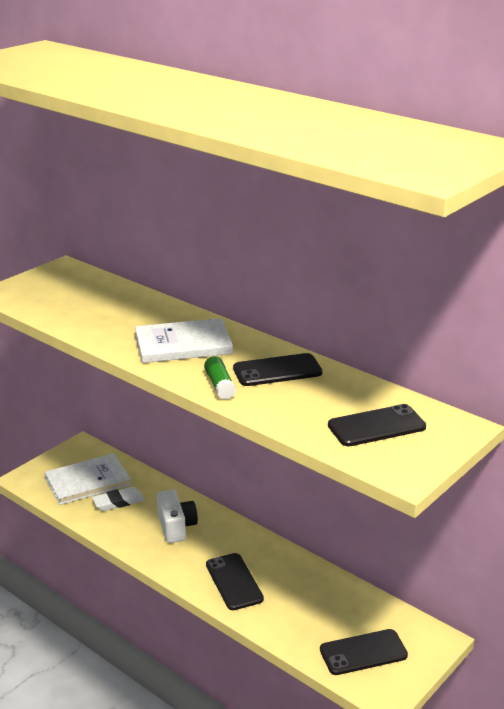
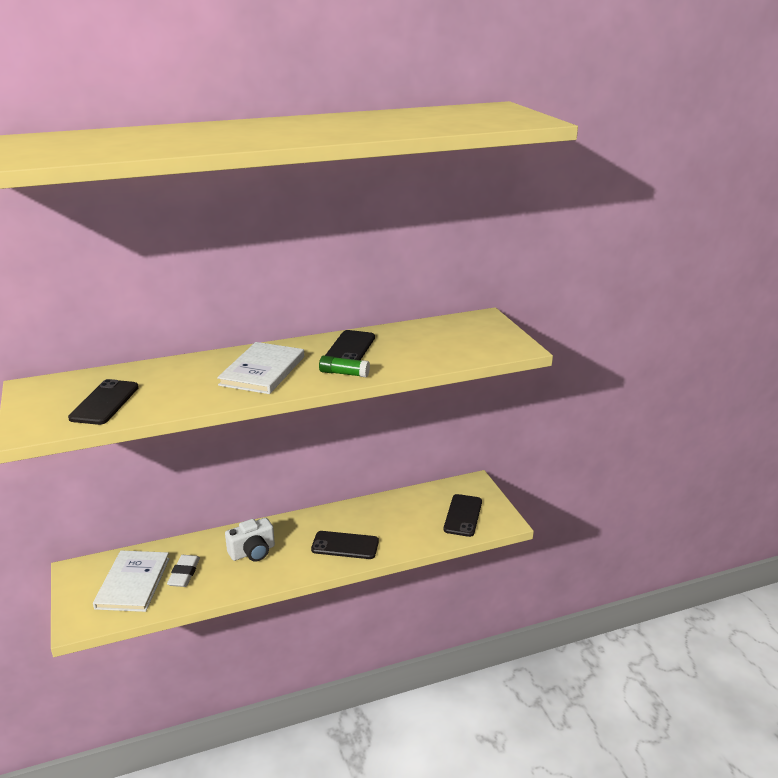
camera: 60 degrees left, 0 degrees up
(176, 527) = (252, 552): white camera -> white camera turned 135 degrees clockwise
(376, 426) = (458, 339): black phone -> black phone (104, 402)

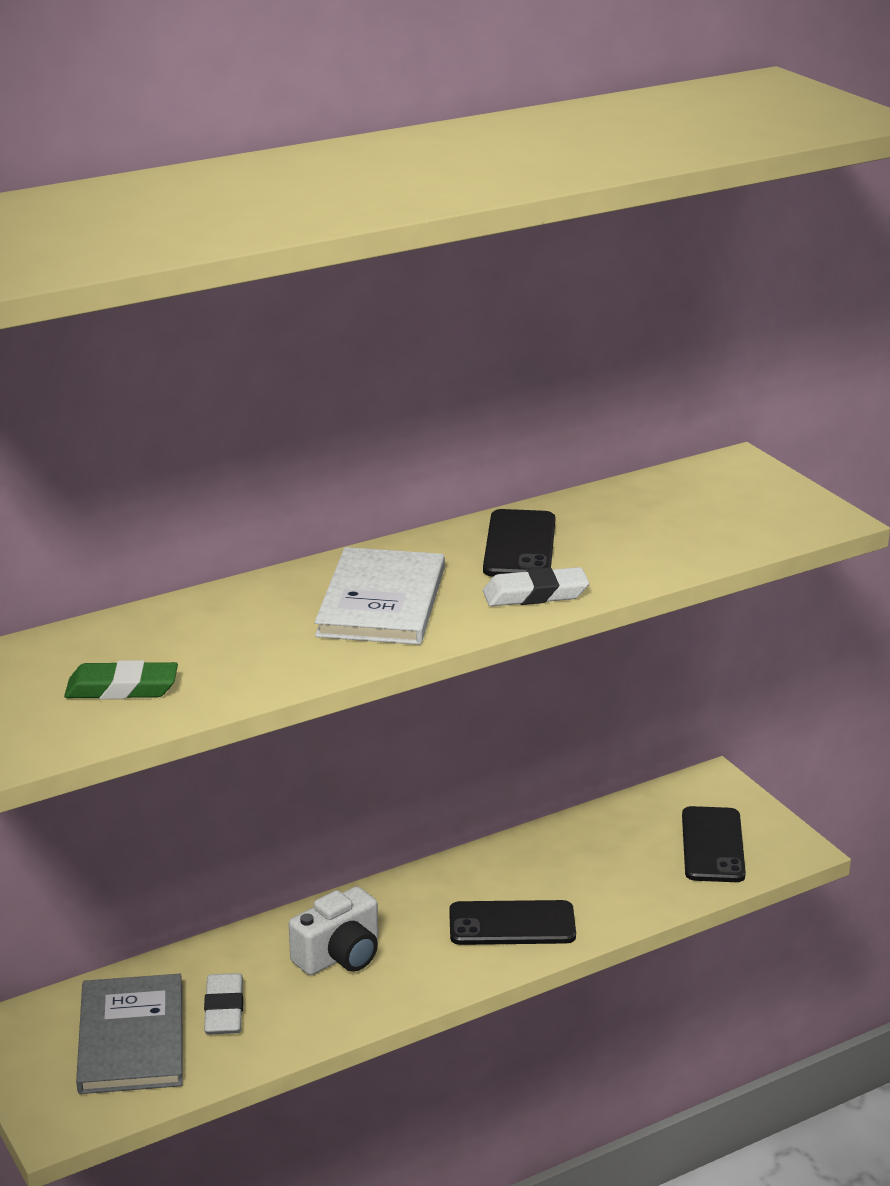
camera: 10 degrees left, 0 degrees up
(104, 402) = (122, 688): black phone -> green eraser
(133, 583) = (131, 1038): white book -> grey book
(344, 373) = (535, 594): green glue stick -> white eraser

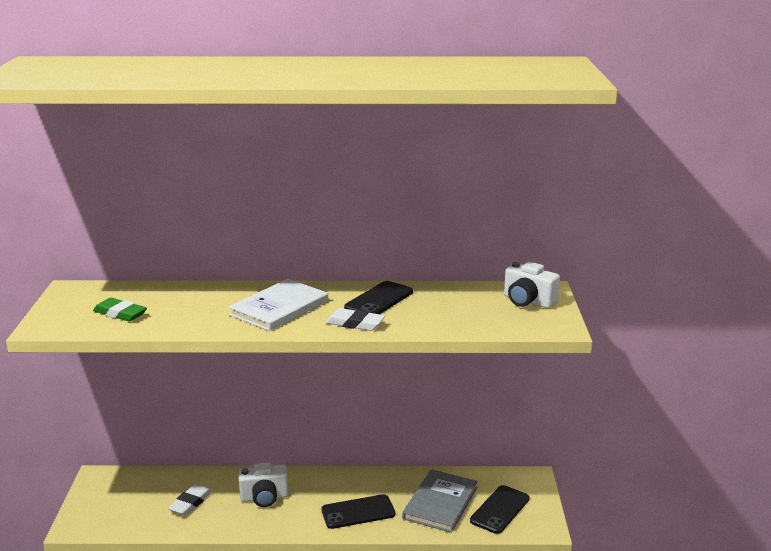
camera: 30 degrees right, 5 degrees down
(131, 1038) = (141, 501): grey book -> grey book (440, 503)
(512, 924) = (358, 512): black phone -> black phone turned 45 degrees counterclockwise
(736, 489) = (528, 301): none -> white camera

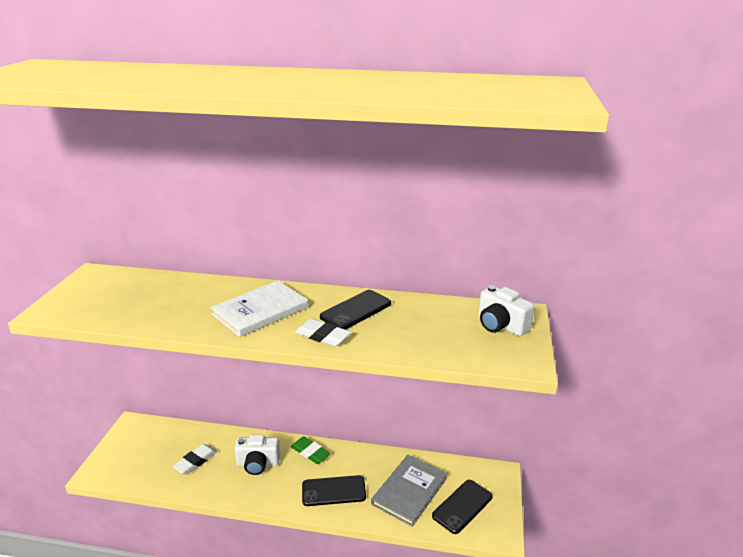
camera: 10 degrees right, 5 degrees up
(120, 313) = (119, 303): green eraser -> green eraser (310, 452)

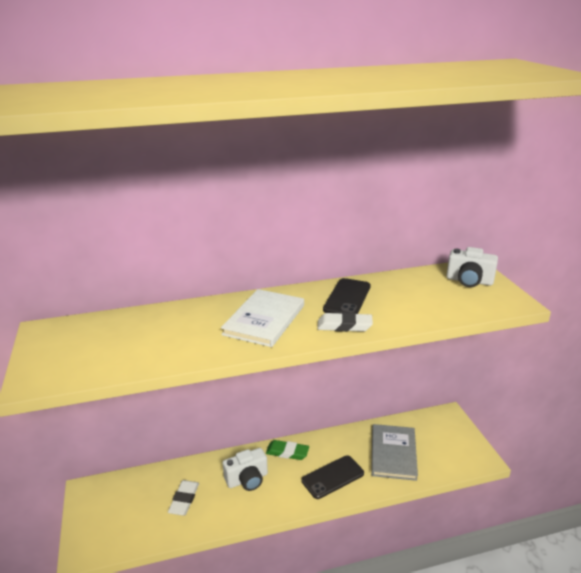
camera: 25 degrees left, 0 degrees up
(462, 506) = (441, 450): black phone -> none

